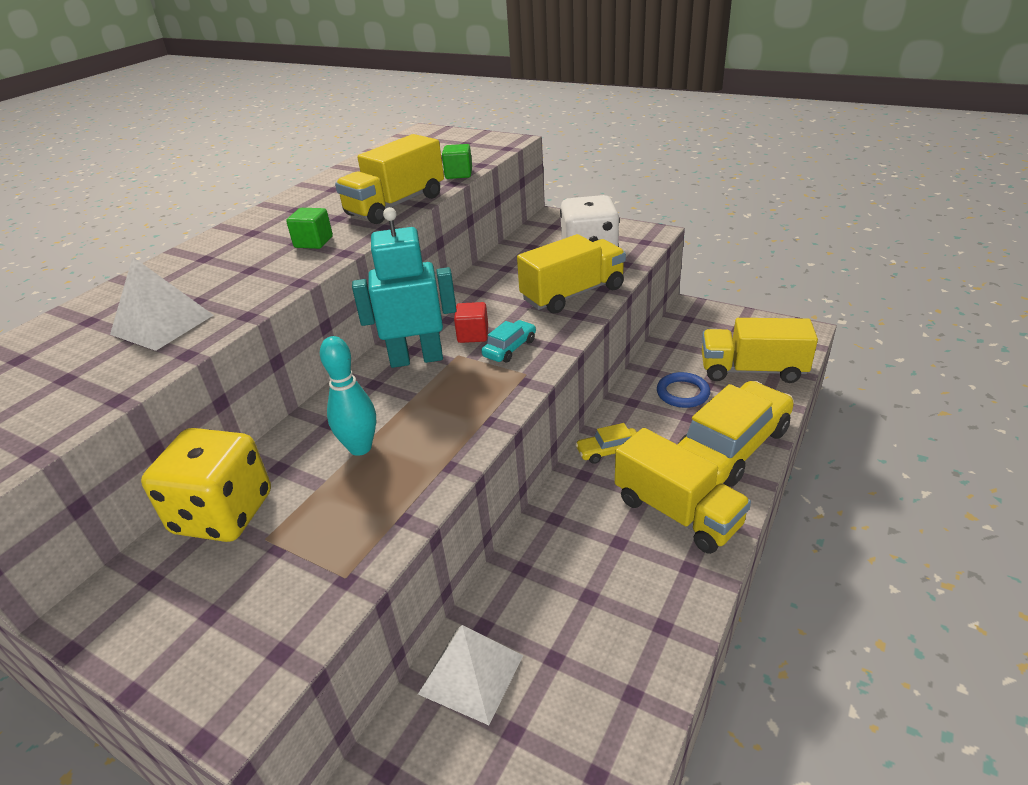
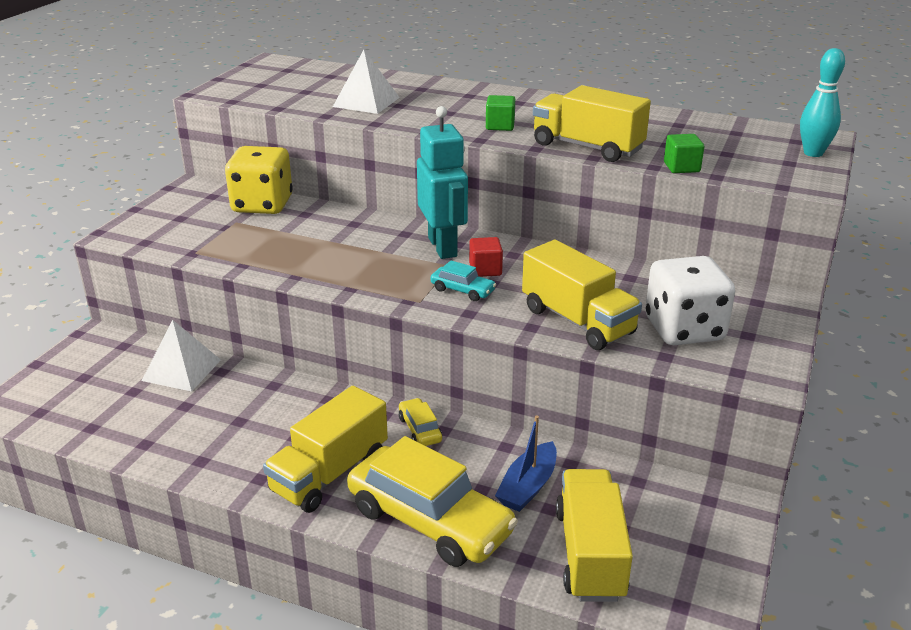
camera: 80 degrees right, 5 degrees down
(360, 448) = (322, 239): turquoise bowling pin -> turquoise bowling pin (813, 153)
(682, 393) = (528, 486): blue ring -> blue boat

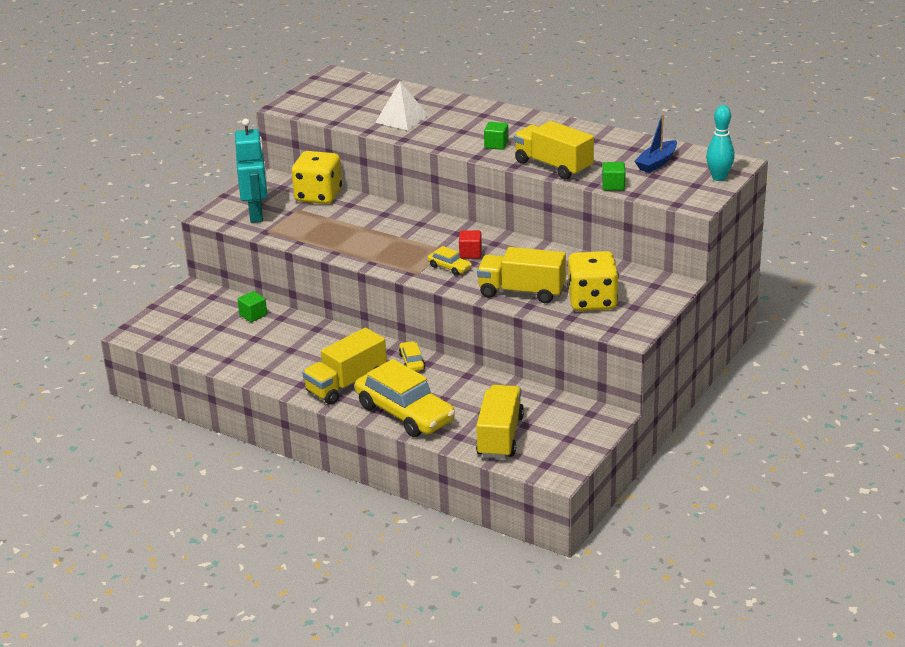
camera: 10 degrees right, 0 degrees up
(181, 370) = (253, 315): white pyramid -> green cube
(443, 247) = (445, 235): turquoise robot -> turquoise robot (256, 214)
(462, 290) = (449, 267): turquoise car -> yellow car
(528, 486) = (474, 399): blue boat -> blue boat (657, 163)
(578, 321) = (521, 292): yellow truck -> yellow truck turned 135 degrees clockwise
(684, 329) = (592, 301): white dice -> yellow dice

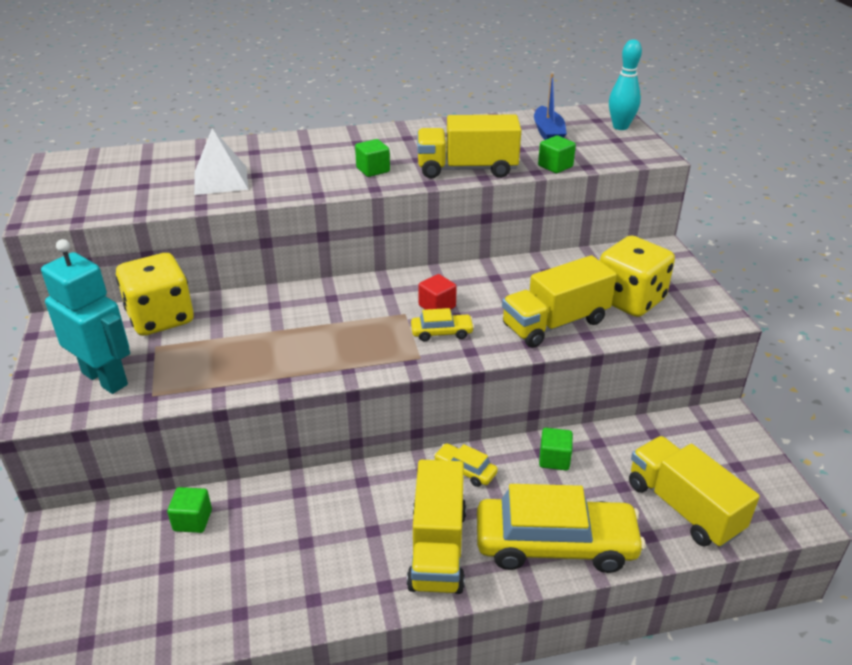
camera: 45 degrees left, 5 degrees up
(468, 382) = (554, 459): none -> green cube

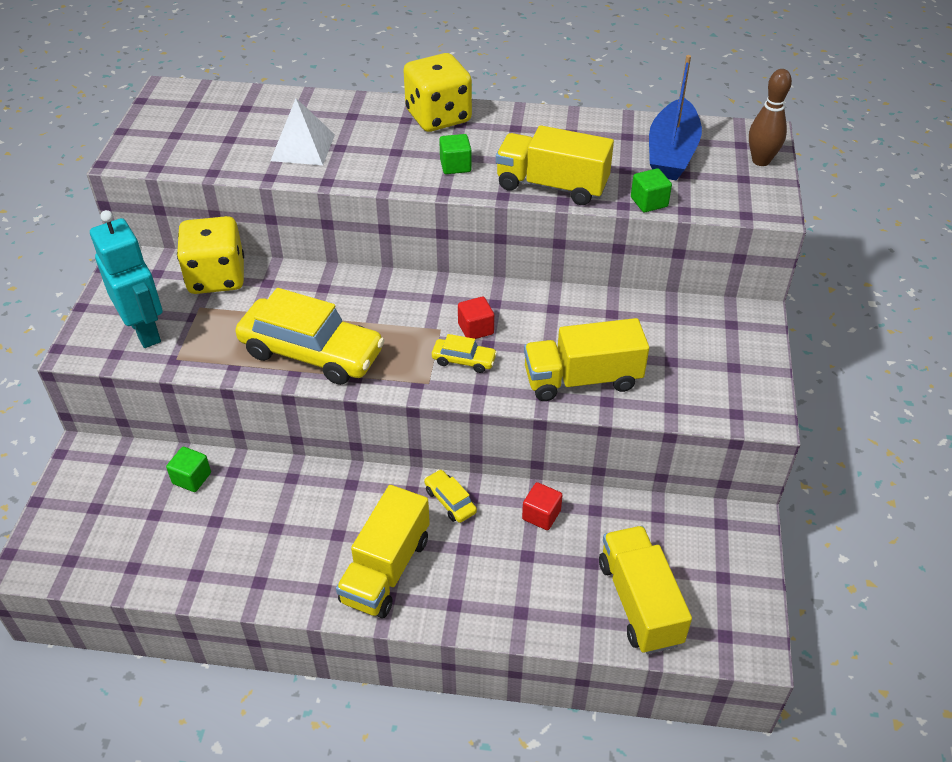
camera: 20 degrees right, 10 degrees up
(548, 133) = (672, 153): blue boat -> blue boat, size x1.51
(554, 459) = (541, 515): green cube -> red cube
(555, 545) = (494, 600): yellow car -> yellow car (311, 353)
(620, 127) = (761, 161): turquoise bowling pin -> brown bowling pin
(629, 300) = (678, 371): yellow dice -> yellow dice (438, 117)

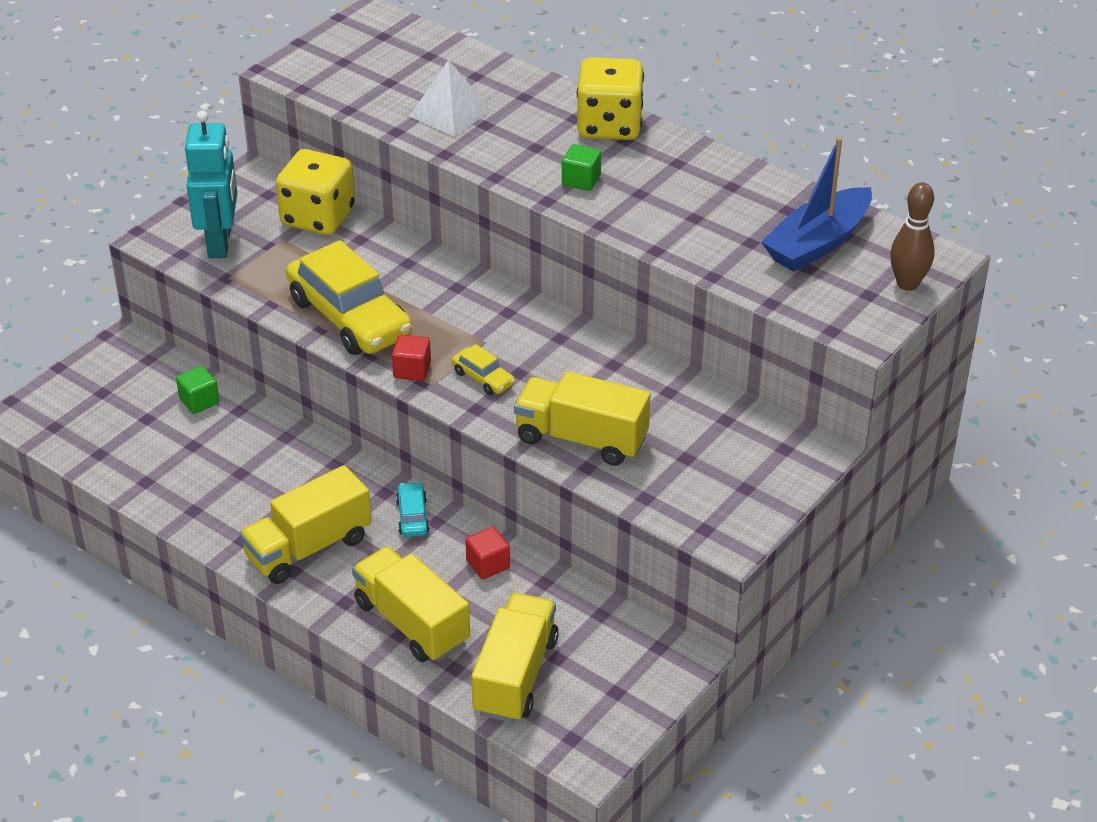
camera: 30 degrees right, 5 degrees down
(450, 501) = (413, 516): yellow car -> turquoise car
(475, 329) = (519, 354): red cube -> red cube (412, 370)
(552, 186) = (658, 232): yellow truck -> yellow truck (411, 623)
(649, 202) = (742, 282): green cube -> none

